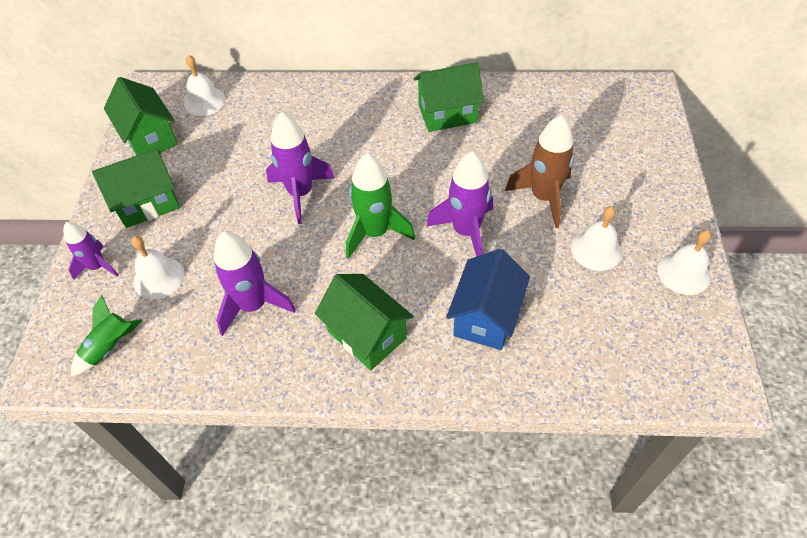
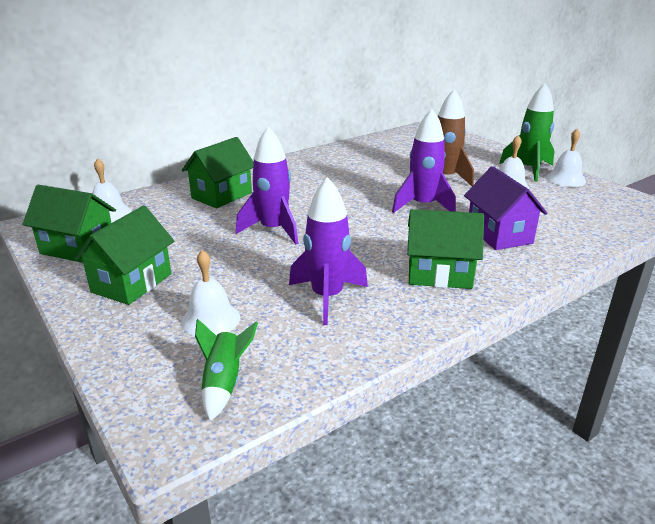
camera: 40 degrees left, 25 degrees down
(98, 267) = (131, 340): purple rocket -> none
(375, 233) = (363, 227): green rocket -> green rocket (528, 169)
(447, 114) = (326, 166): green house -> green house (222, 195)
(485, 317) = (499, 234): blue house -> purple house

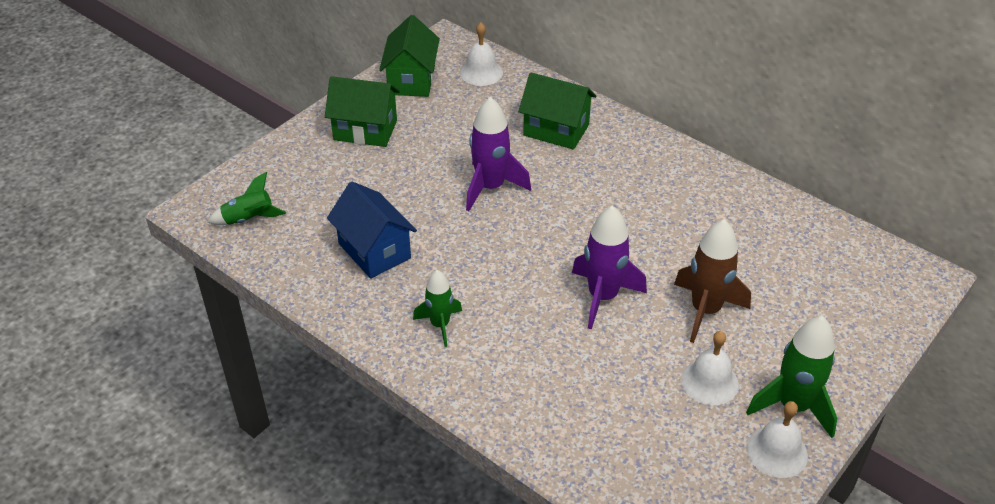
camera: 75 degrees right, 15 degrees up
(210, 319) = (324, 190): white bell -> none
(327, 297) = (374, 251): purple rocket -> blue house
(439, 274) = (440, 325): green house -> green rocket
(499, 234) = (551, 372): purple house -> none

